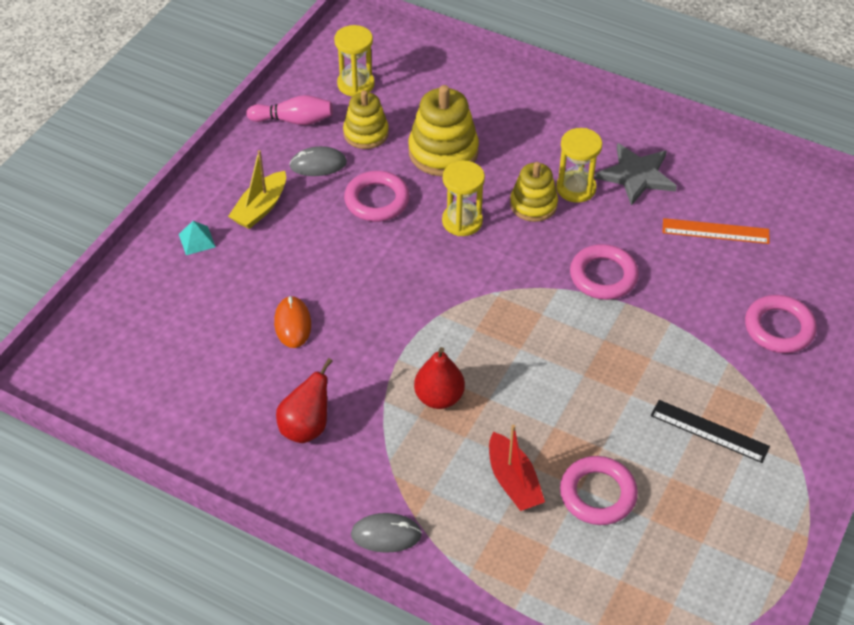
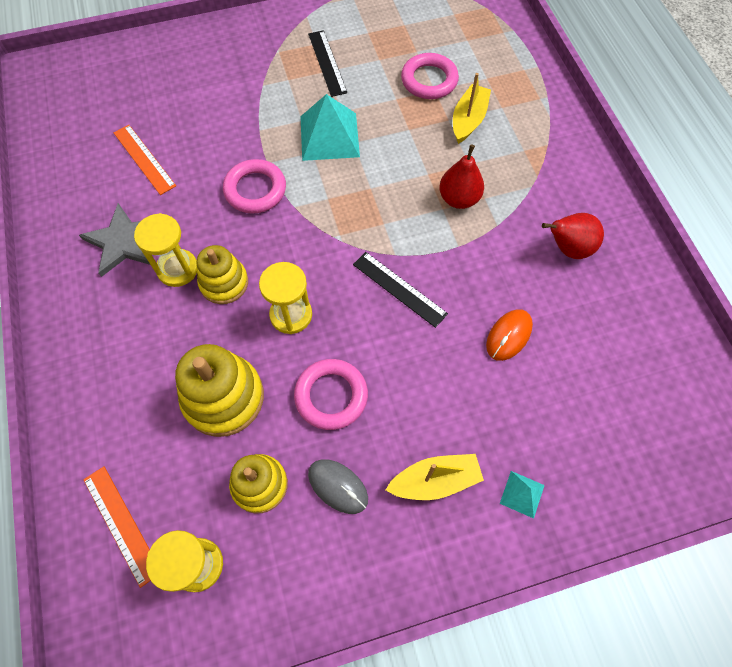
camera: 135 degrees left, 15 degrees up
(294, 120) = (304, 571): pink bowling pin -> none
(386, 535) = (575, 148): grey mouse -> none
(407, 294) = (399, 289): none -> black ruler
(419, 69) = (121, 524): none -> orange ruler
(513, 481) = (468, 120): red boat -> yellow boat
(609, 363) = (329, 136): none -> turquoise pyramid
(779, 328) = (207, 79): pink ring -> none

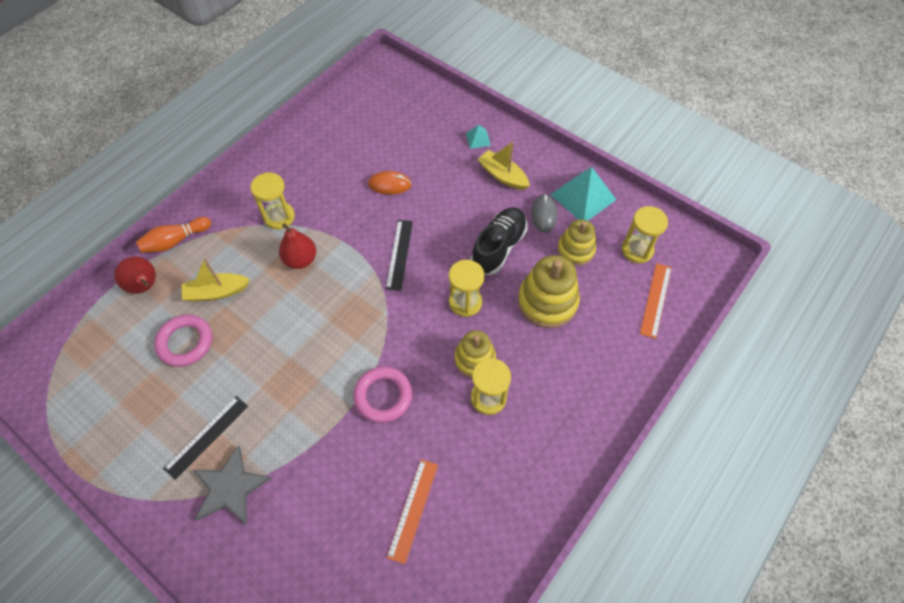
camera: 125 degrees left, 5 degrees down
(124, 241) = (496, 456): grey star -> grey star (230, 488)
(329, 136) = (294, 379): turquoise pyramid -> turquoise pyramid (583, 197)
(331, 396) = (498, 247): pink ring -> black shoe
(531, 206) = (279, 217): none -> yellow hourglass
(556, 112) = (175, 241): none -> orange bowling pin
(567, 248) = (302, 184): red pear -> red pear (145, 286)

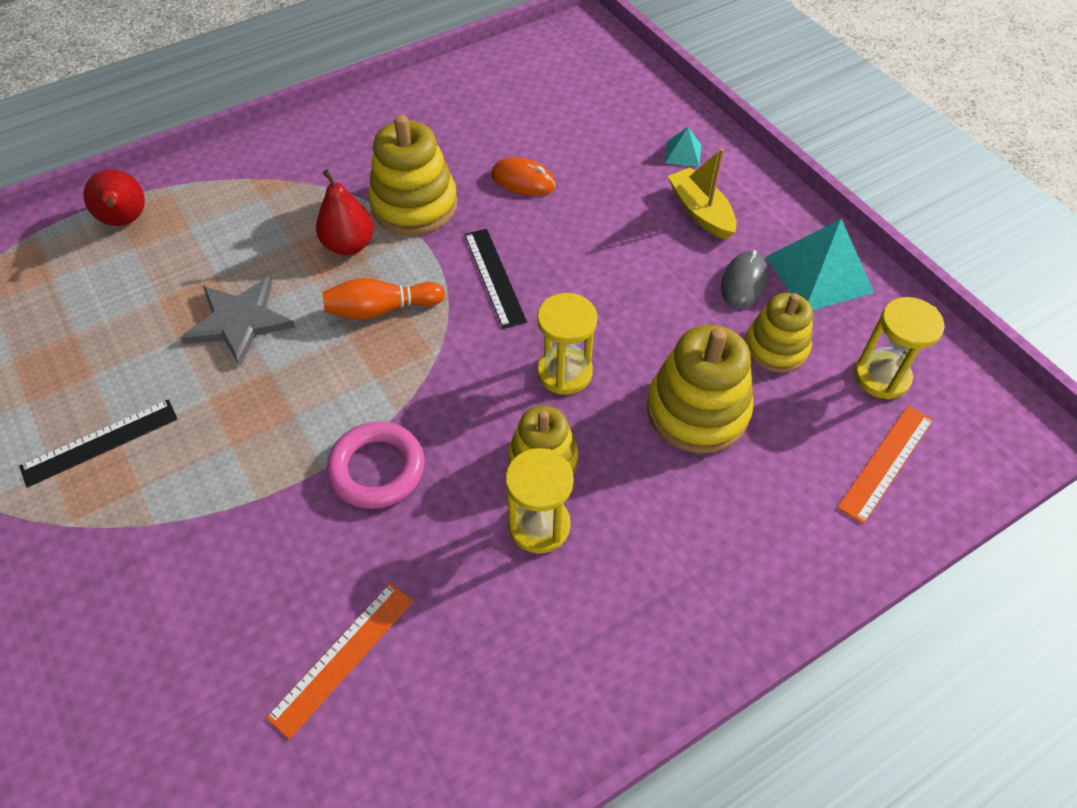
camera: 20 degrees right, 5 degrees down
(175, 241) = (195, 176): orange bowling pin -> orange bowling pin (381, 309)
(185, 342) = (139, 307): pink ring -> none
(217, 292) = (214, 255): yellow boat -> none
(230, 488) = (94, 525): grey star -> grey star (239, 322)
(279, 217) = (347, 182): yellow hourglass -> none
(329, 220) = (414, 205): none -> yellow stacking toy
(399, 254) = (494, 277): black ruler -> black ruler turned 45 degrees counterclockwise
(498, 247) = (651, 309): black shoe -> none

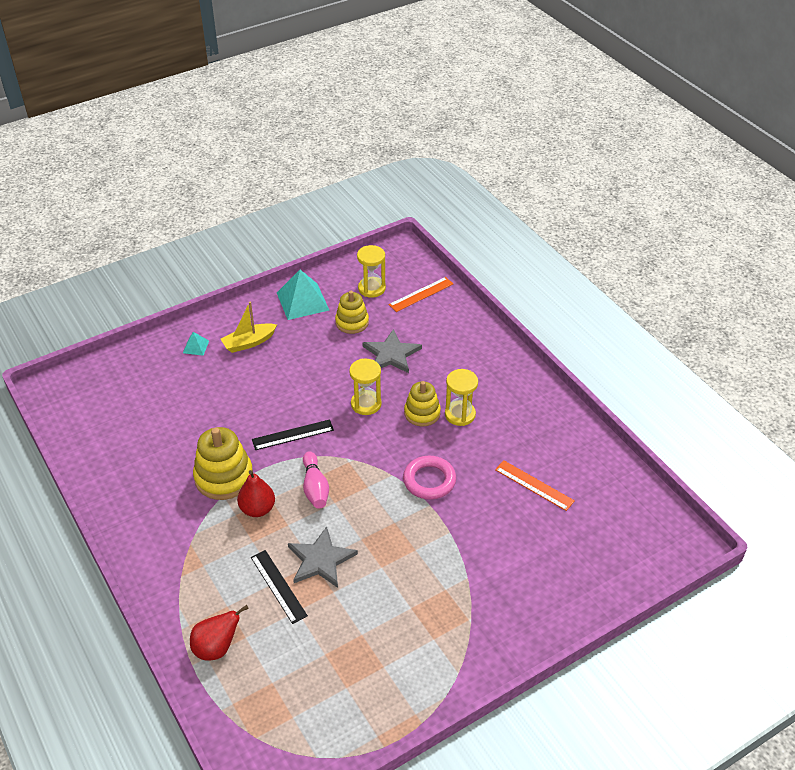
camera: 90 degrees left, 10 degrees down
(100, 442) = (414, 617): black ruler -> black ruler (278, 586)
(381, 309) = (315, 487): orange bowling pin -> pink bowling pin
(523, 180) = (208, 422): orange mouse -> none
(697, 410) = (391, 354): yellow stacking toy -> grey star
(744, 282) = (306, 330): grey mouse -> none
(886, 463) = (421, 294): orange ruler -> orange ruler turned 75 degrees counterclockwise

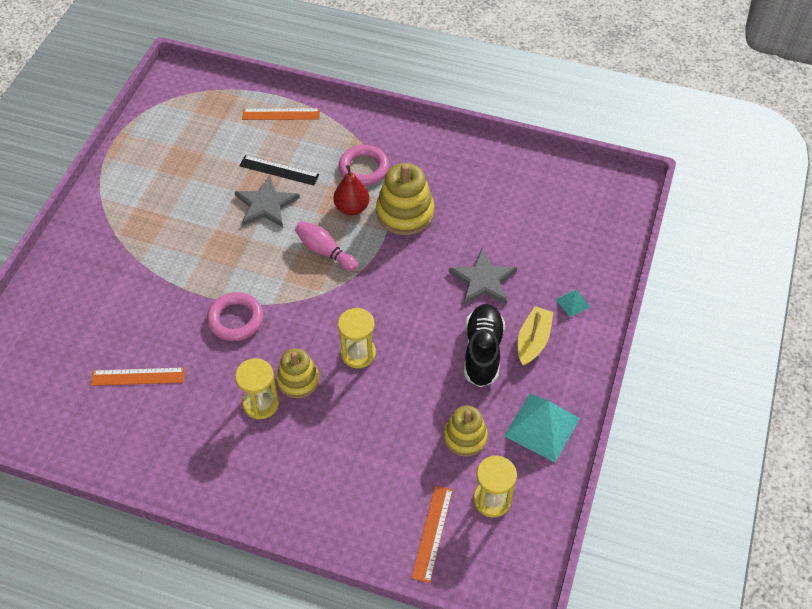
camera: 140 degrees right, 10 degrees up
(210, 537) = (364, 168): none -> pink ring
(217, 648) = (281, 114): red pear -> orange ruler
(287, 356) = (482, 352): none -> black shoe
(293, 435) = (390, 281): black ruler -> none
(391, 354) = (387, 426): grey star -> grey star (483, 280)

